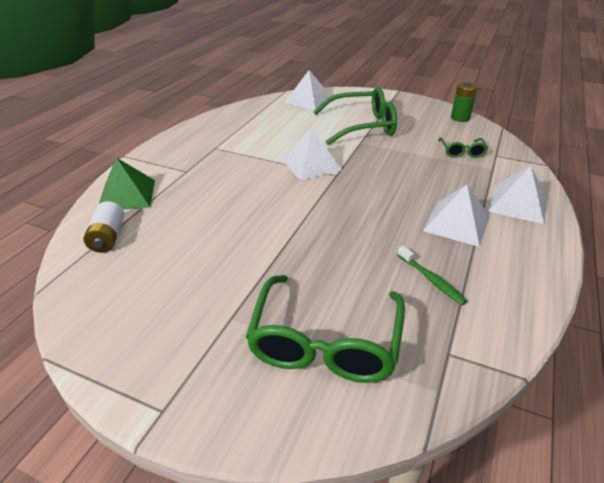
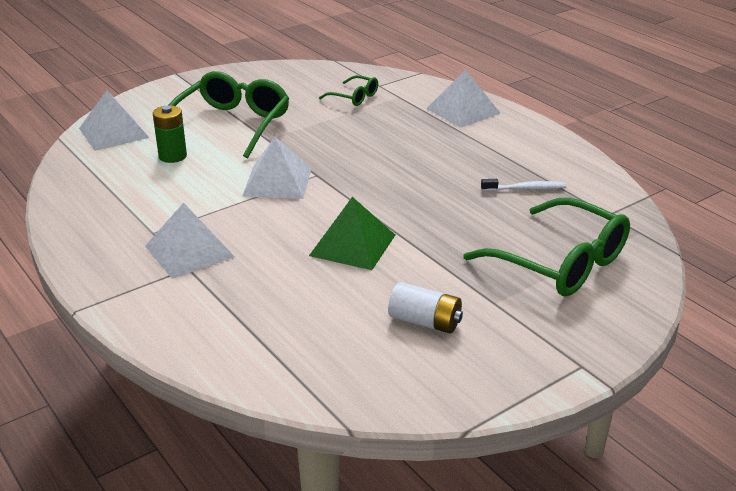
camera: 60 degrees left, 5 degrees down
(108, 237) = (282, 356): white battery -> white battery (425, 322)
(126, 195) = (195, 326): green pyramid -> green pyramid (352, 245)
(431, 280) = (525, 189): green toothbrush -> white toothbrush
(456, 223) = (463, 147): white pyramid -> white pyramid (189, 251)
(460, 118) = (288, 70): green battery -> green battery (172, 156)

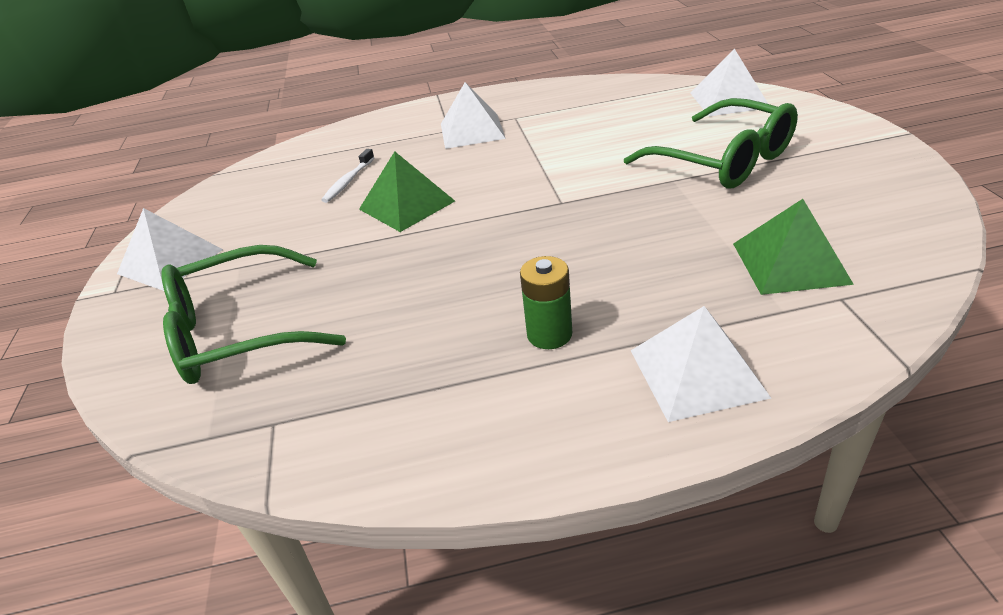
camera: 120 degrees right, 5 degrees up
(172, 156) = (656, 127): green battery -> green battery (549, 334)
(277, 182) = (561, 177): white pyramid -> white pyramid (170, 261)
(354, 97) = (790, 263): green glasses -> green pyramid
(425, 322) = (263, 223): white battery -> none
(525, 189) = (402, 360): white toothbrush -> white toothbrush (348, 181)

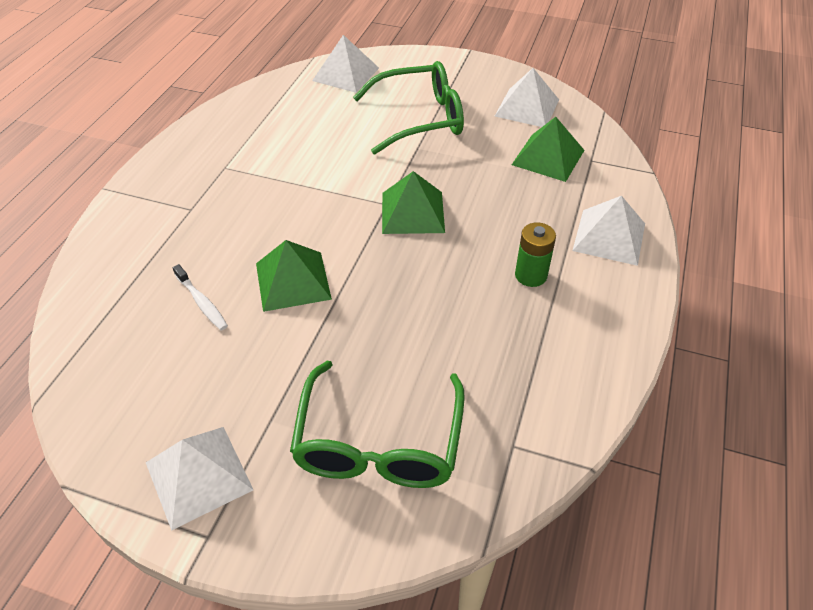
camera: 65 degrees left, 10 degrees up
(472, 131) = (213, 198): white pyramid -> white pyramid (527, 107)
(566, 220) = (413, 212): none -> green pyramid

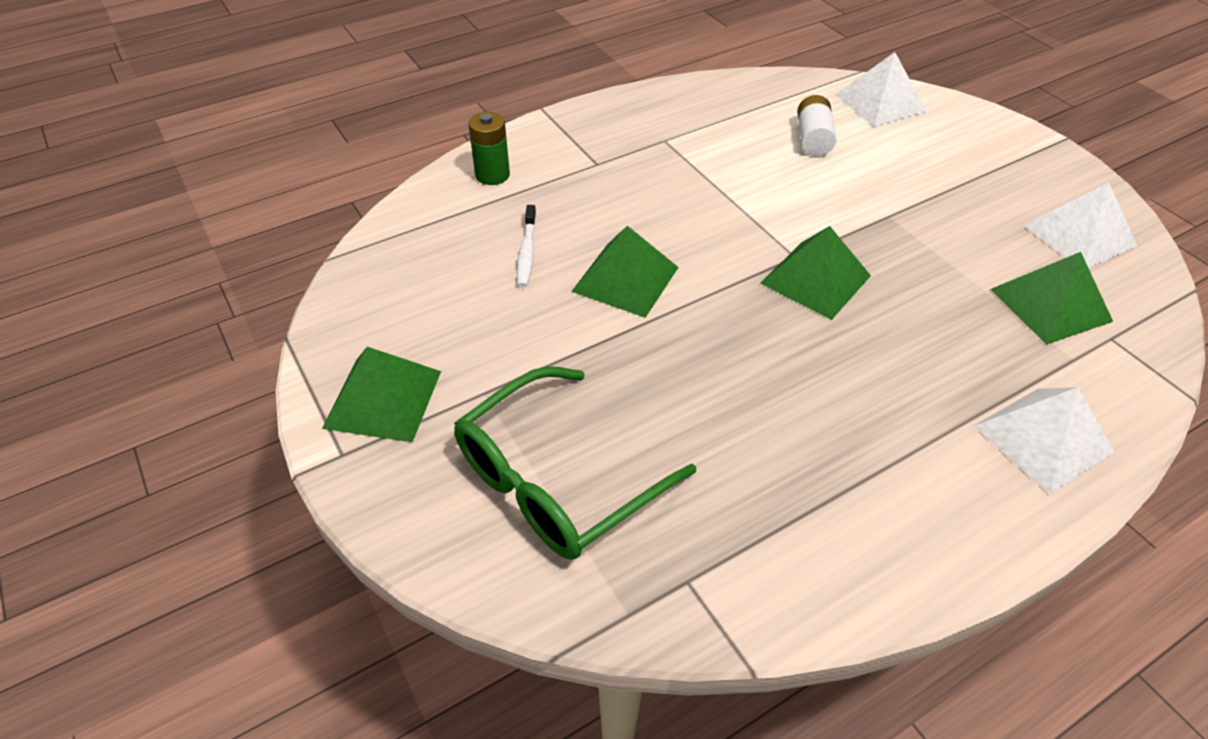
camera: 40 degrees right, 0 degrees up
(199, 476) = (383, 399): white pyramid -> green pyramid
(326, 118) = (813, 139): none -> white battery
(420, 118) = (923, 186): green glasses -> none
(531, 275) = (890, 421): green battery -> green battery (492, 175)

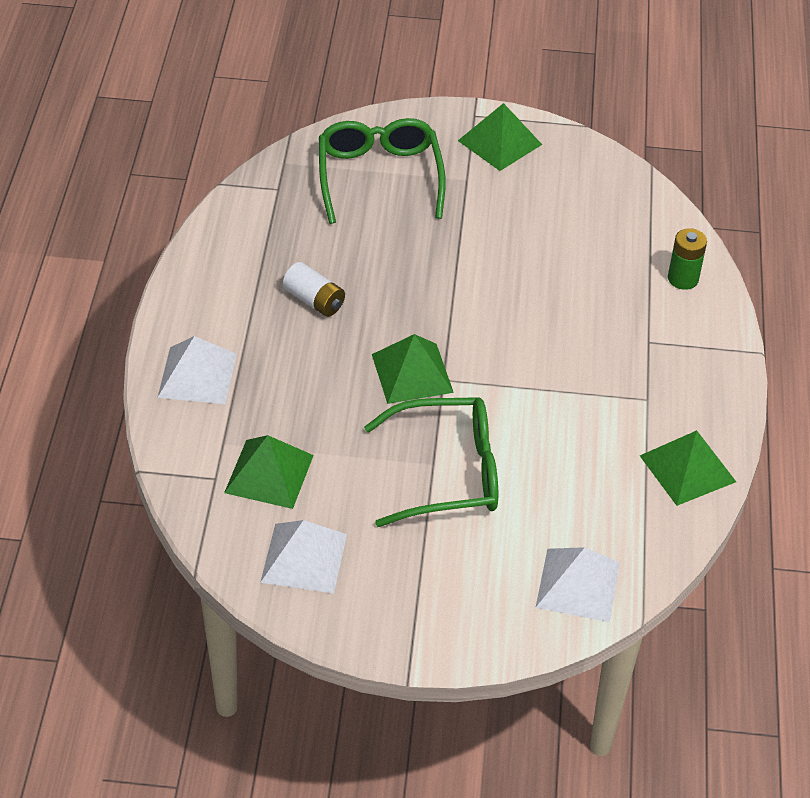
camera: 125 degrees right, 0 degrees up
(527, 252) = (574, 253): white toothbrush -> none
(625, 279) = (503, 283): green pyramid -> green pyramid (688, 468)
(813, 139) = (566, 493): white battery -> white battery (314, 300)
(885, 203) = (448, 473): none -> green glasses

